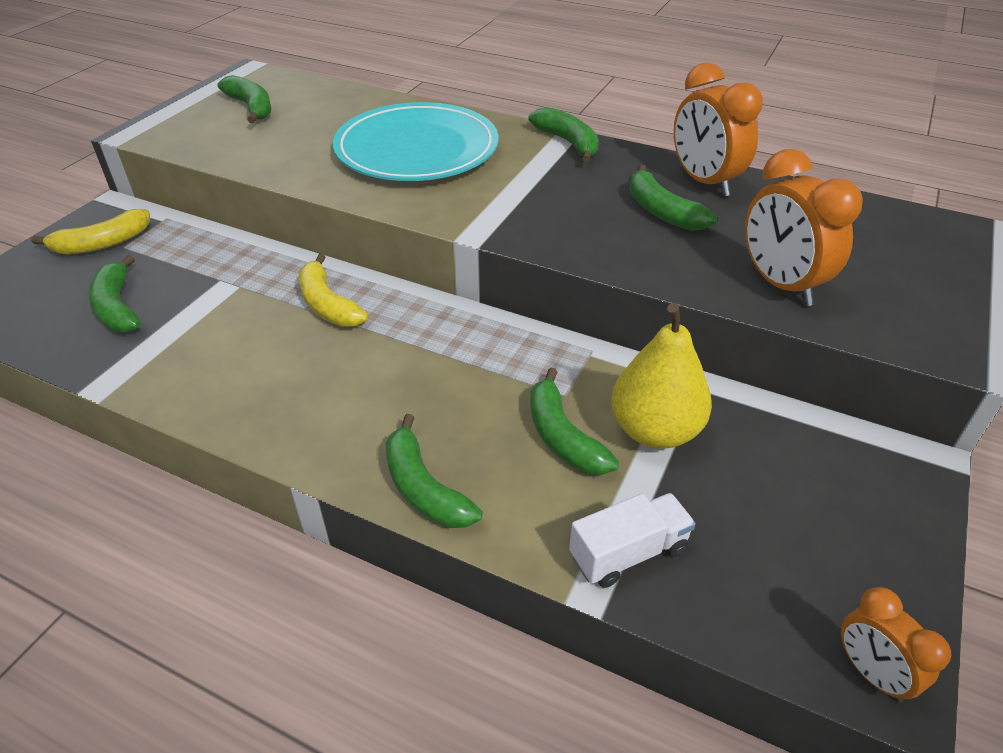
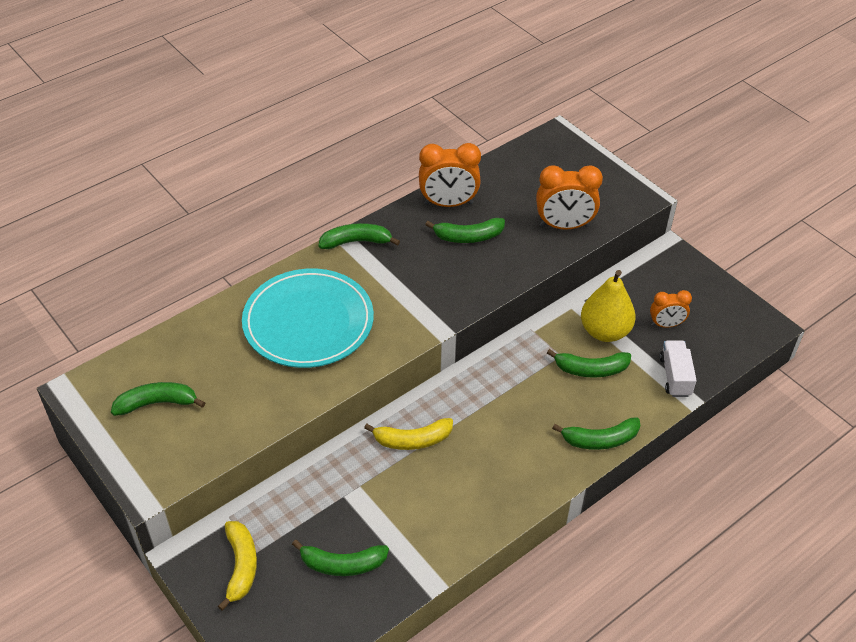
camera: 65 degrees left, 5 degrees up
(871, 673) = (761, 329): orange clock -> orange clock (666, 324)

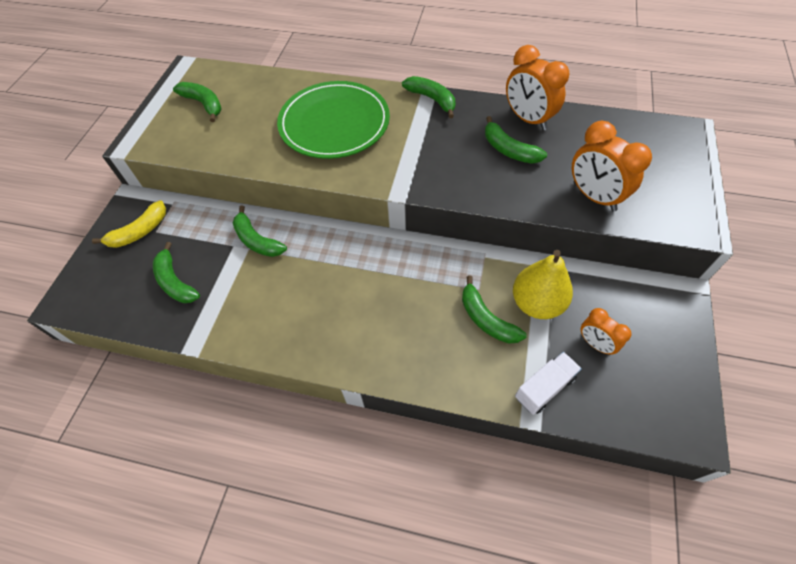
camera: 55 degrees right, 10 degrees up
(308, 322) = (334, 123): turquoise plate -> green plate
(412, 440) = (311, 251): yellow banana -> none
(600, 440) = (419, 372): green banana -> green banana (257, 240)

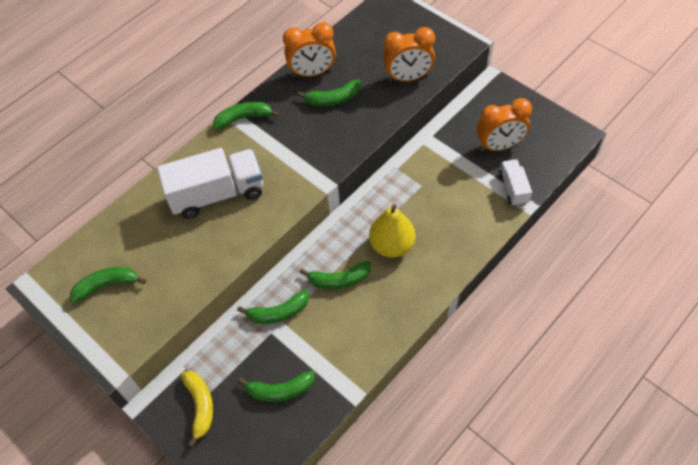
camera: 60 degrees left, 0 degrees up
(334, 123) = (217, 194): green plate -> white truck
(486, 319) = (447, 193): green banana -> green banana (339, 280)
(537, 303) = (452, 159): yellow pear -> yellow pear (391, 245)
(595, 344) = (499, 146): orange clock -> orange clock, size x1.67

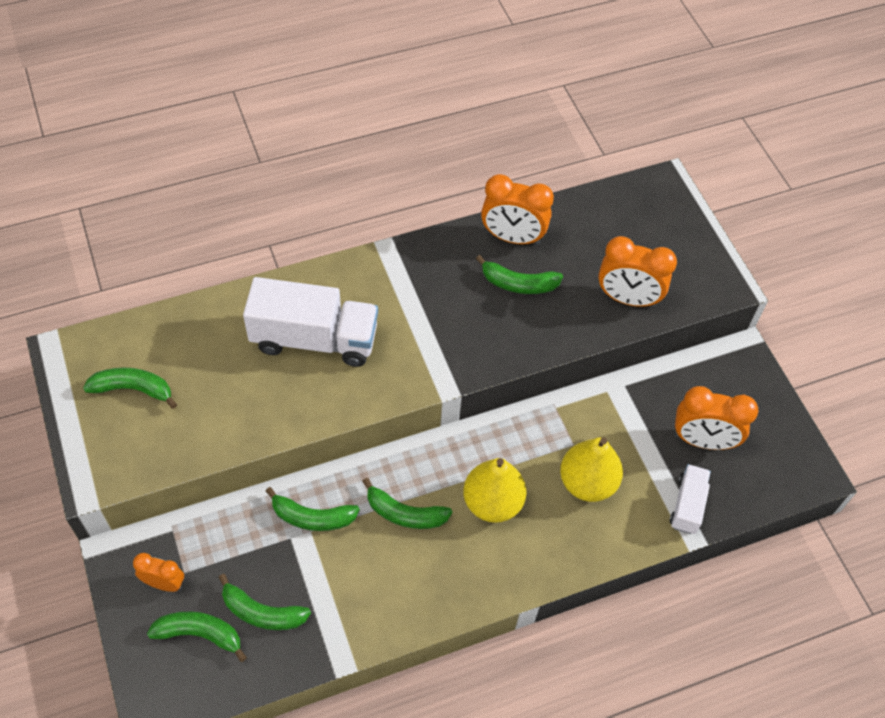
camera: 20 degrees right, 0 degrees up
(200, 406) = (164, 583): yellow banana -> orange clock
(244, 118) = (398, 258): green banana -> green banana (200, 634)
(444, 204) = (587, 483): none -> yellow pear

